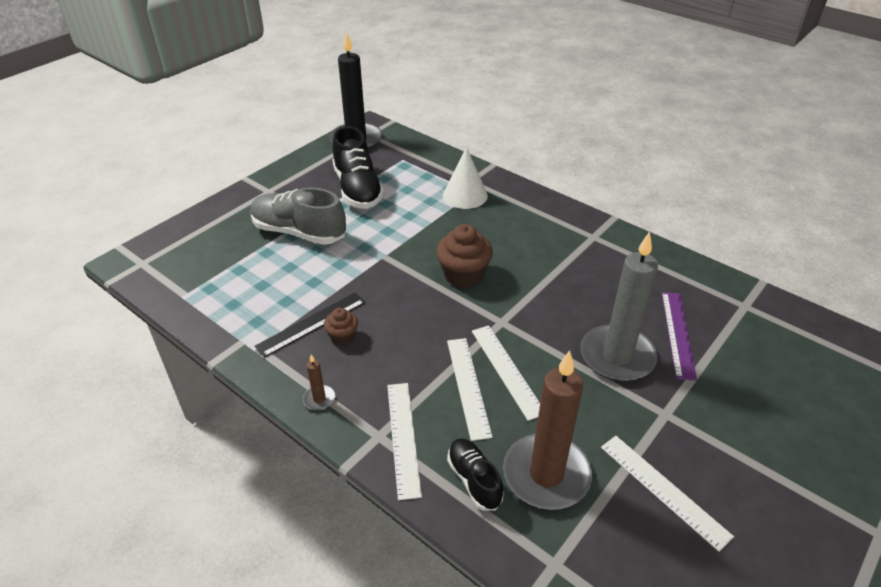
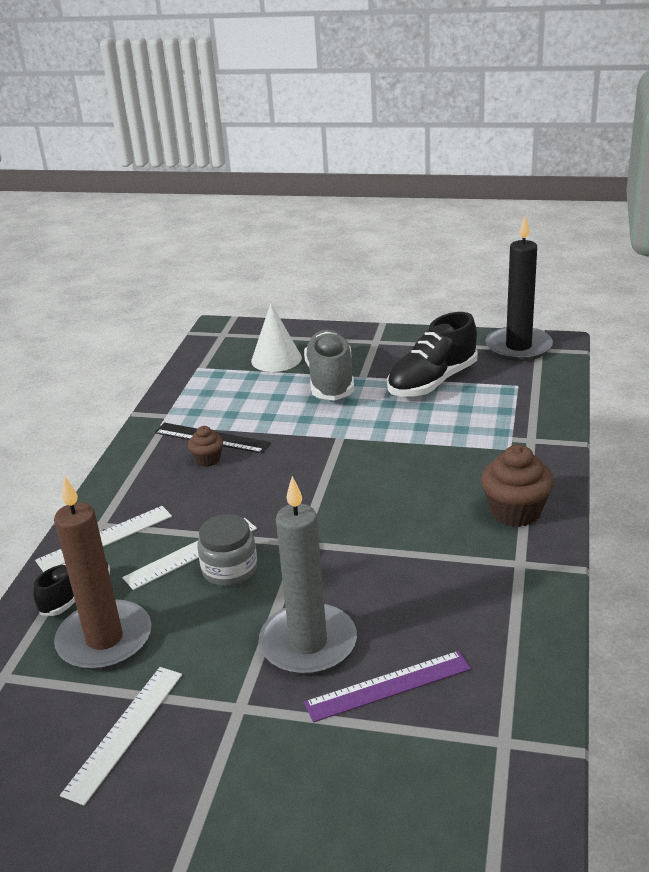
camera: 65 degrees right, 10 degrees down
(319, 399) = (124, 478): brown candle -> none
(463, 275) = (354, 494): brown cupcake -> brown cupcake (515, 511)
(465, 195) = (497, 446): white cone -> white cone (276, 359)
(506, 370) = (229, 570): white ruler -> grey jar

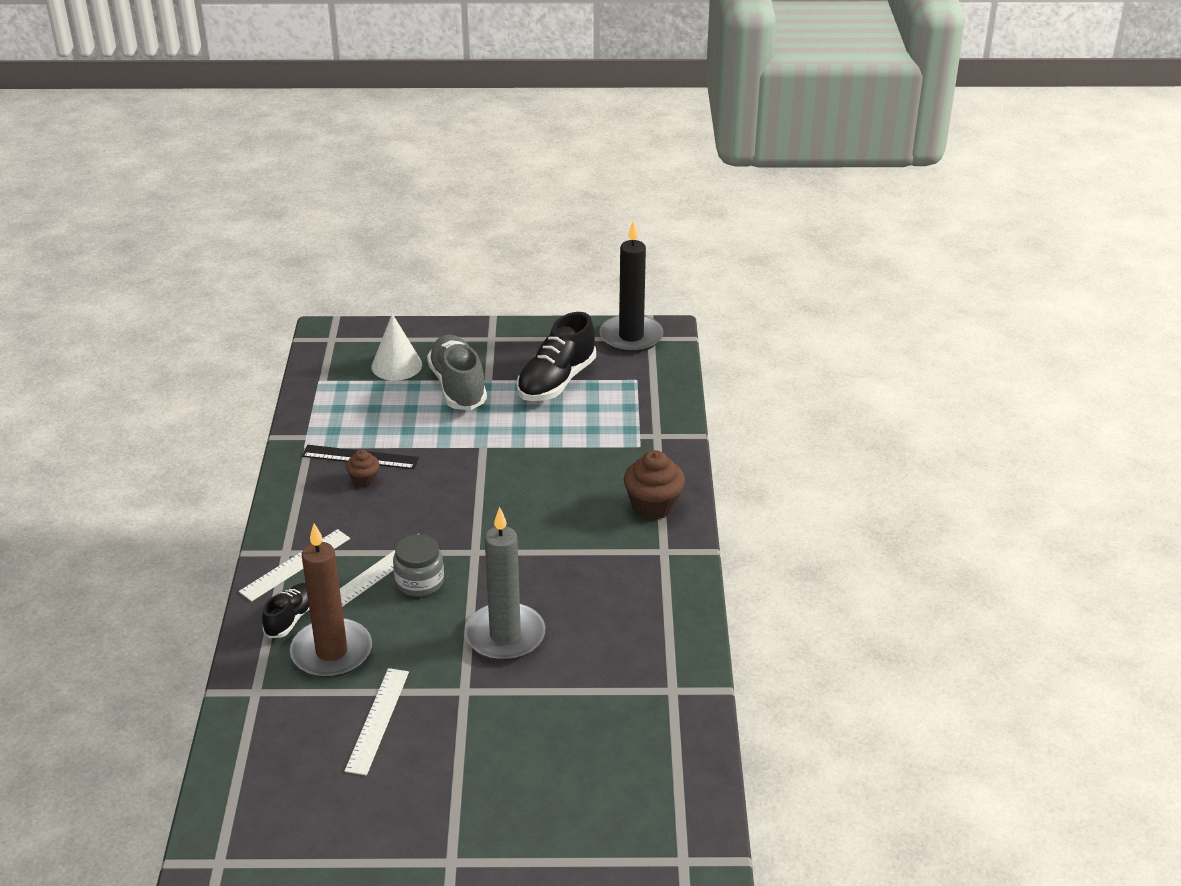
camera: 15 degrees left, 5 degrees up
(388, 686) = (577, 661): purple ruler -> none

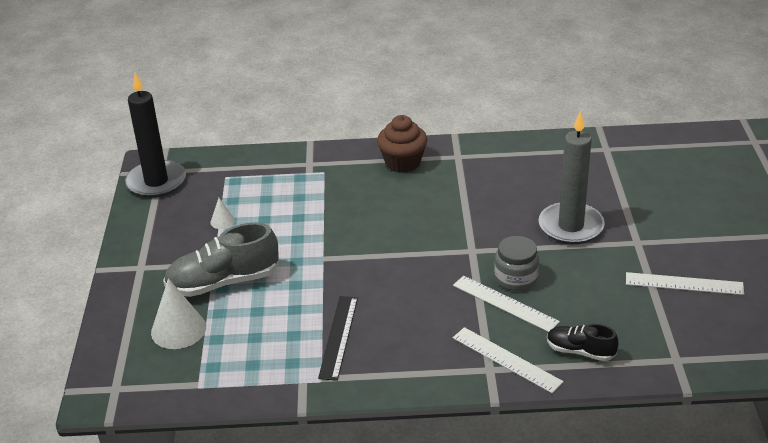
camera: 90 degrees left, 0 degrees up
(331, 652) = (615, 320): brown candle -> none
(364, 479) = (374, 330): brown cupcake -> none
(556, 381) = (222, 221): black shoe -> white cone

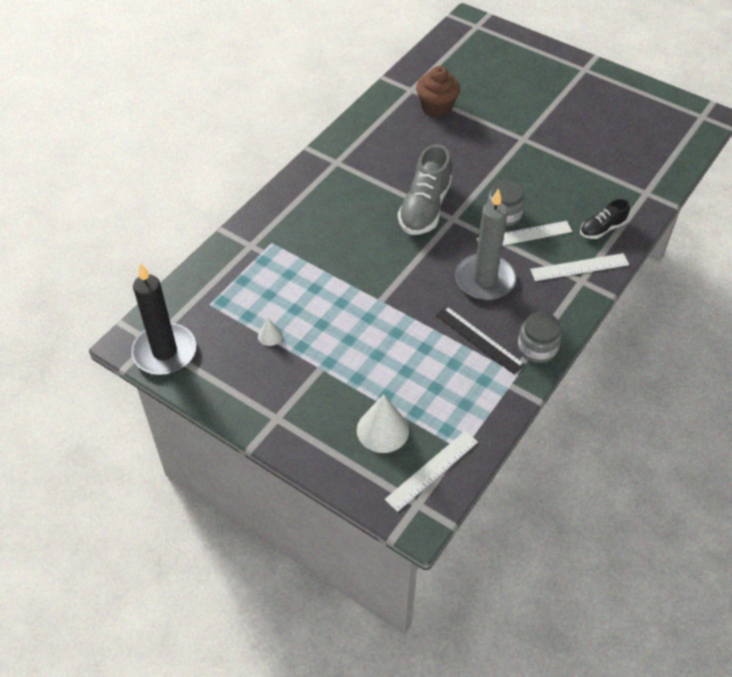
camera: 55 degrees left, 15 degrees up
(223, 282) = (351, 374): grey shoe -> grey shoe (425, 208)
(367, 379) = (537, 348): none -> grey jar
(402, 162) = (311, 194): brown cupcake -> brown cupcake (436, 107)
(570, 226) = (476, 157): grey candle -> grey candle (484, 280)
(684, 283) = (582, 145): white ruler -> white ruler (432, 470)

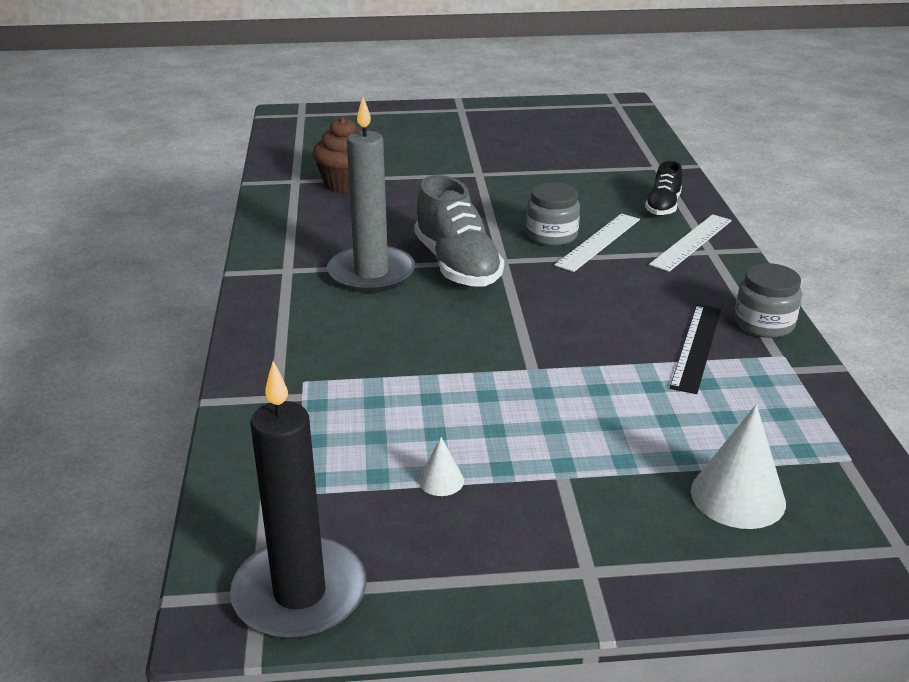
camera: 40 degrees left, 20 degrees down
(432, 470) = (856, 502): white ruler -> none
(479, 339) = (697, 347): black ruler -> black ruler turned 75 degrees counterclockwise
(484, 280) = (618, 294): grey candle -> grey candle (371, 273)

